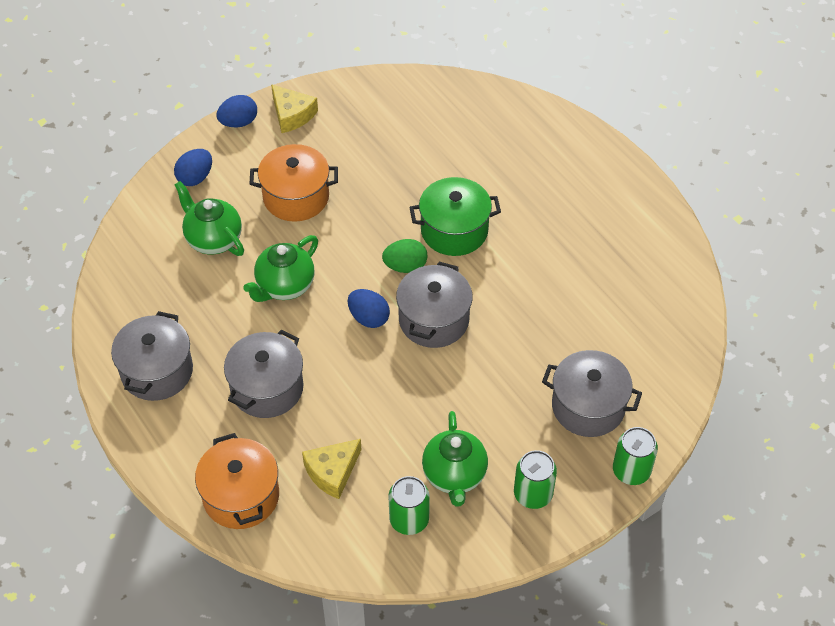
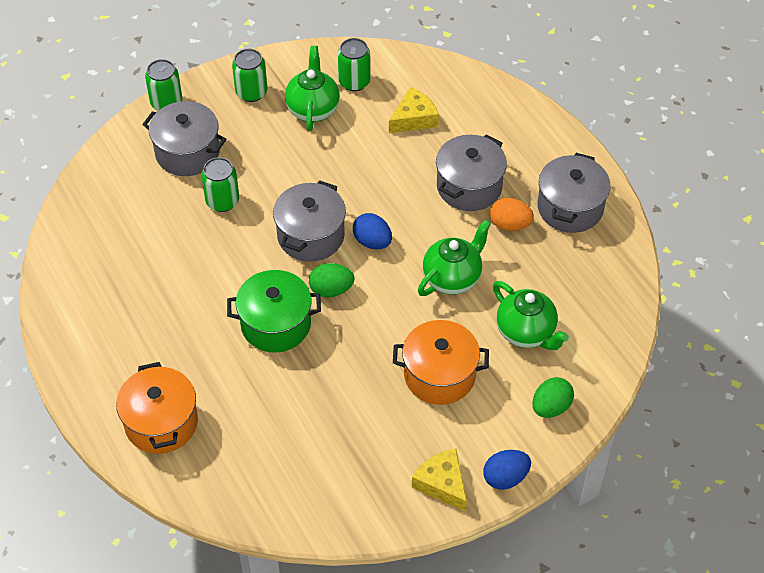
camera: 175 degrees left, 0 degrees up
(195, 177) = (551, 407): blue egg -> green egg
(224, 347) = (510, 225): none -> orange egg
(241, 496) = (489, 106): orange pot -> orange pot (161, 423)
(534, 351) = (222, 201): none -> green can

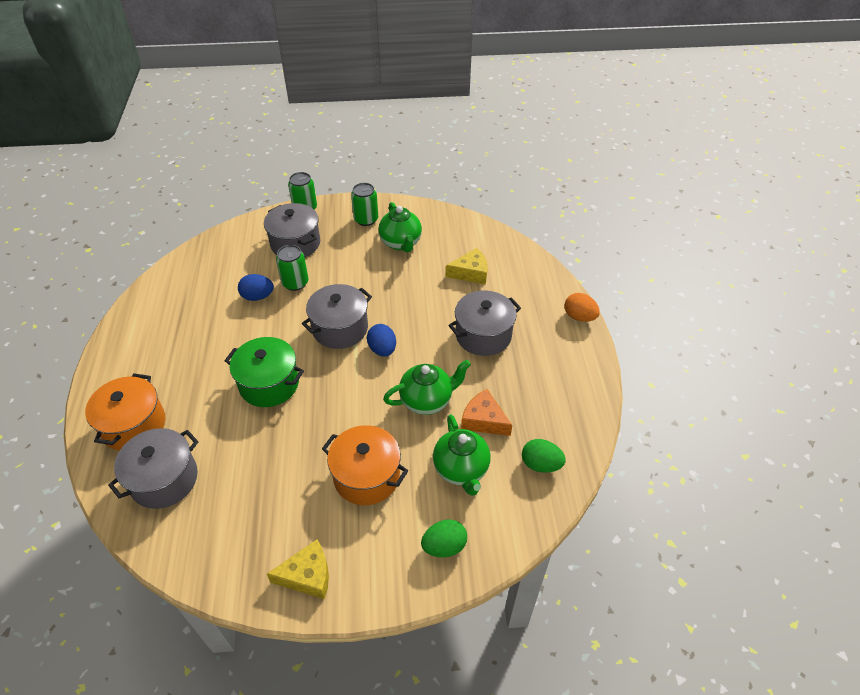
camera: 25 degrees right, 5 degrees down
(313, 109) = (401, 243): green teapot -> green teapot turned 135 degrees clockwise
(331, 290) = (327, 374): green egg -> green egg (540, 464)
(354, 82) = (442, 235): green can -> none
(442, 483) = (307, 575): yellow cheese -> yellow cheese turned 90 degrees clockwise
(505, 477) = (365, 595): blue egg -> blue egg (258, 296)
(510, 225) = (499, 376): orange egg -> orange egg (579, 317)
(520, 276) = (483, 420): none -> orange cheese
(570, 207) = (557, 380): grey pot -> grey pot (164, 479)

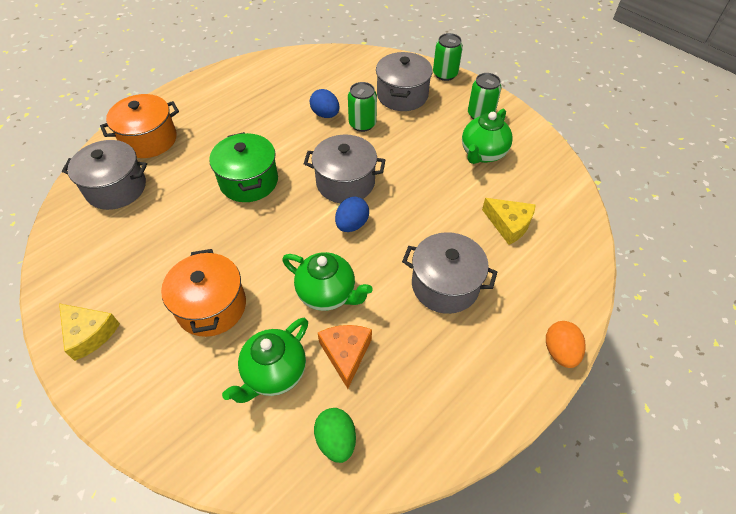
camera: 50 degrees right, 5 degrees up
(444, 546) = (182, 416): green egg -> none

